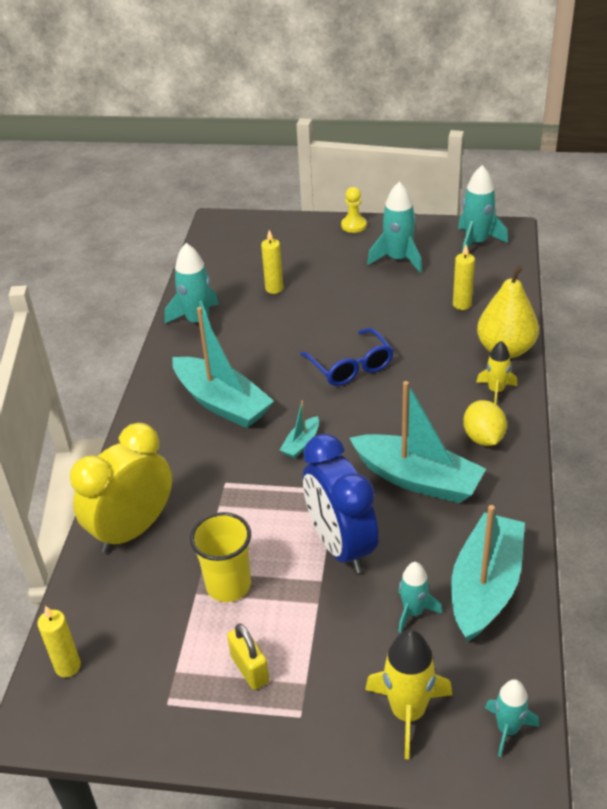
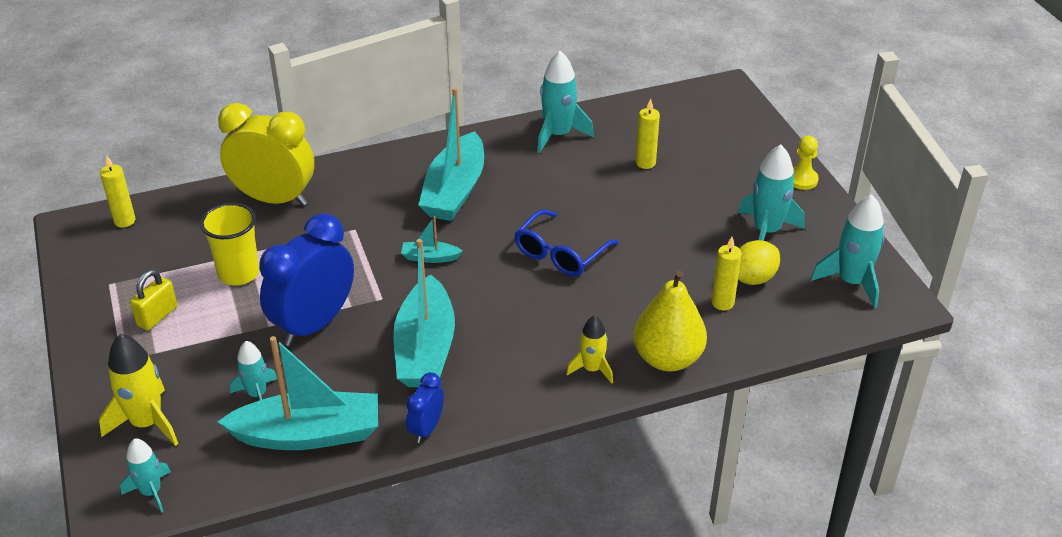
camera: 60 degrees right, 0 degrees up
(483, 438) = (511, 379): yellow lemon -> yellow lemon (753, 278)
(516, 505) = (426, 429): none -> blue clock

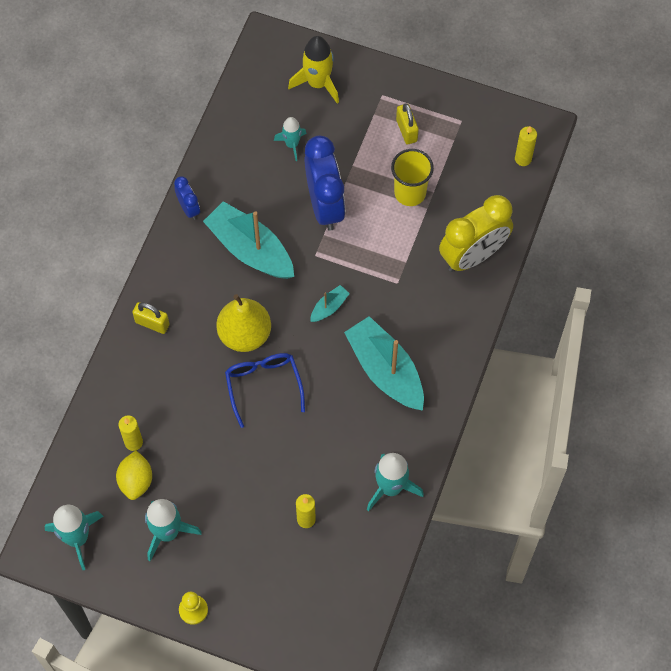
camera: 130 degrees right, 25 degrees up
(151, 492) = (264, 61): turquoise rocket -> none
(308, 434) = (238, 151): turquoise boat -> none
(592, 369) = (152, 323): yellow rocket -> yellow padlock
(667, 358) = (121, 370): yellow pear -> yellow pear (245, 334)

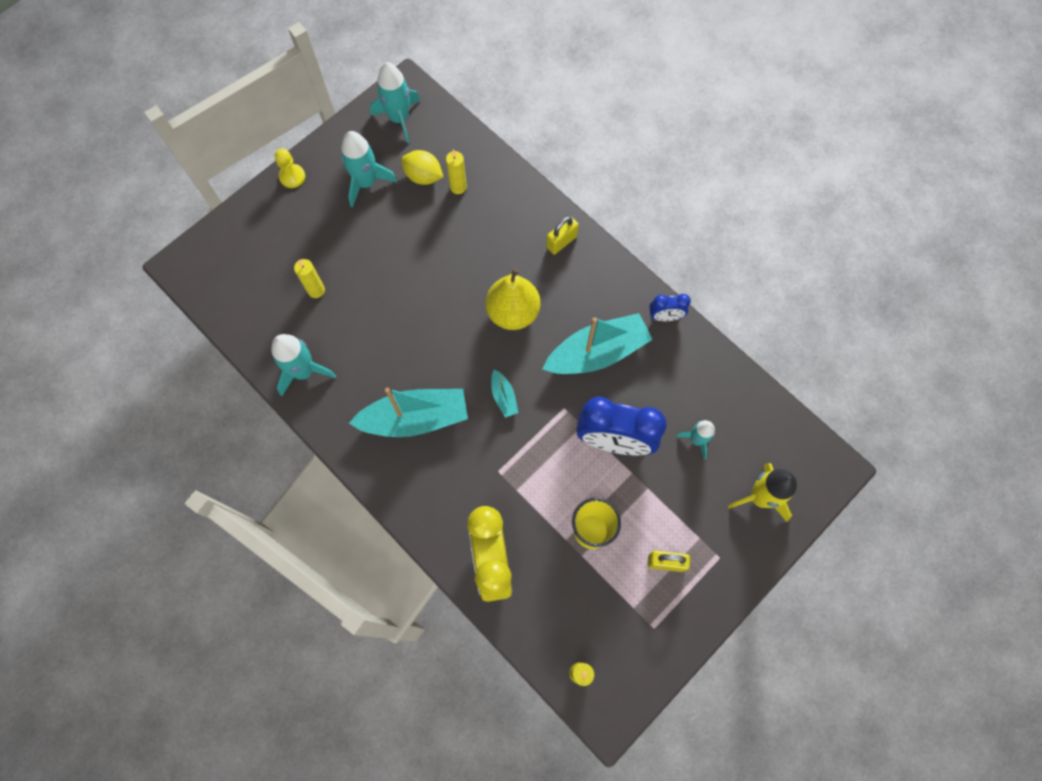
camera: 115 degrees right, 5 degrees up
(263, 385) = (456, 308): blue glasses -> none

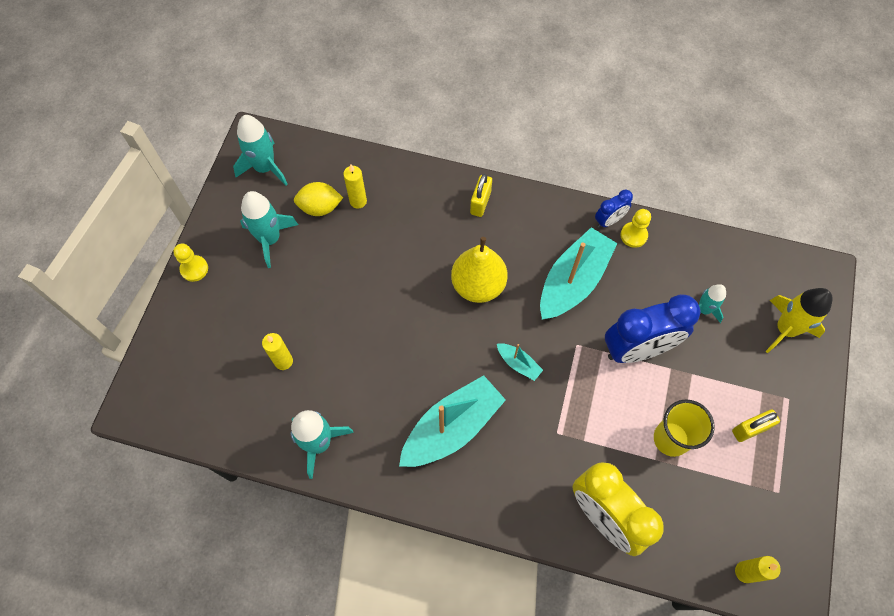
camera: 30 degrees left, 5 degrees down
(678, 341) = (633, 235): none -> yellow pawn

